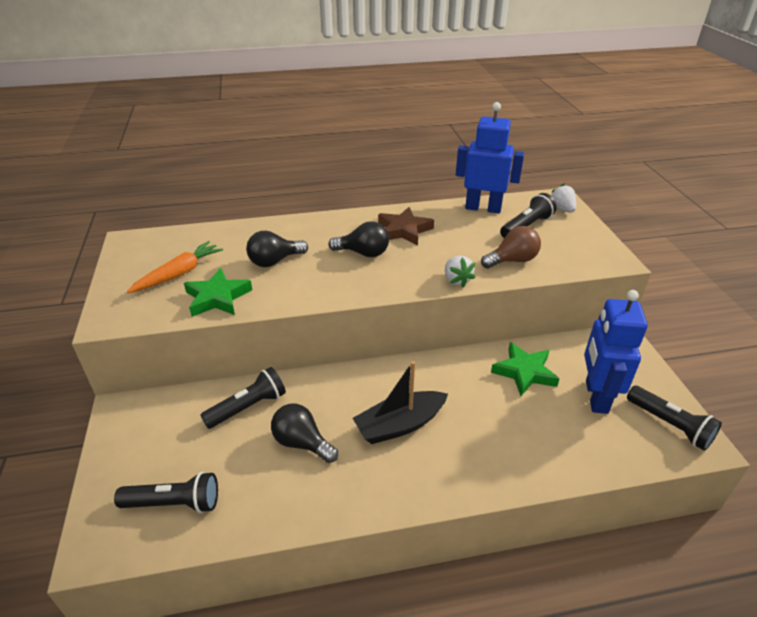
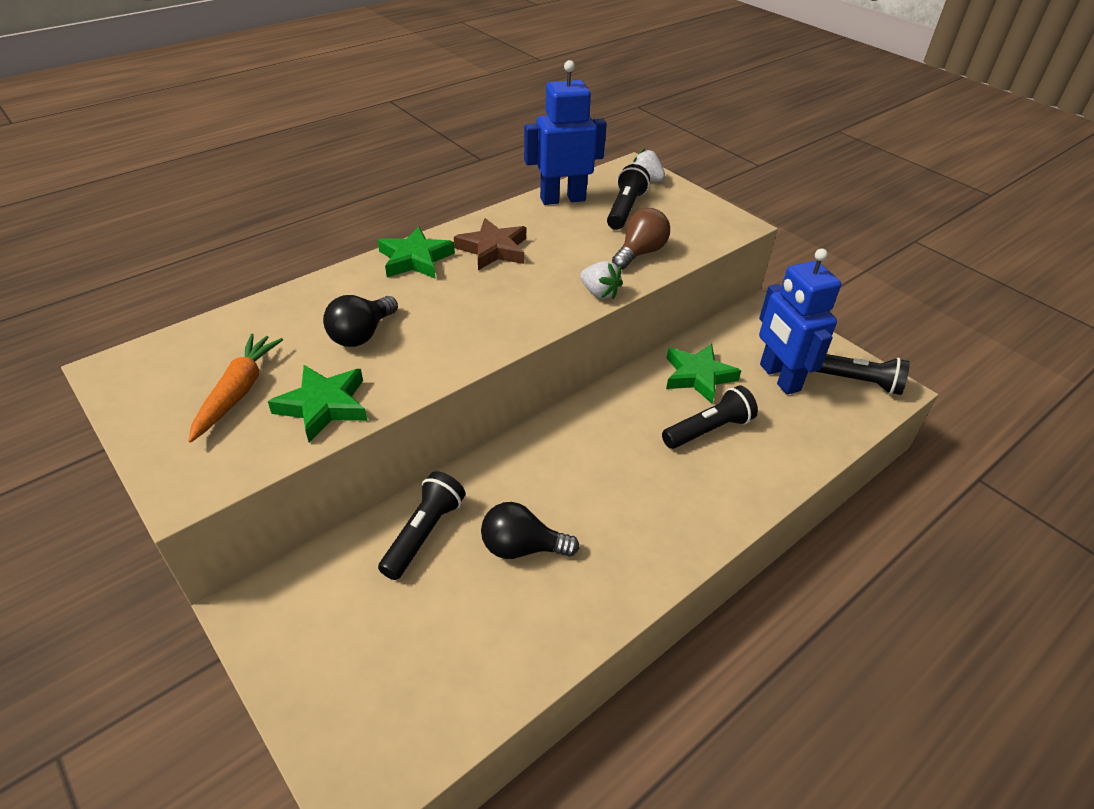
camera: 30 degrees left, 5 degrees up
(174, 503) = (421, 687): black flashlight -> black flashlight (709, 430)
(346, 223) = (415, 259): none -> green star
(363, 253) = (467, 291): black light bulb -> none
(400, 425) = (614, 482): black boat -> none

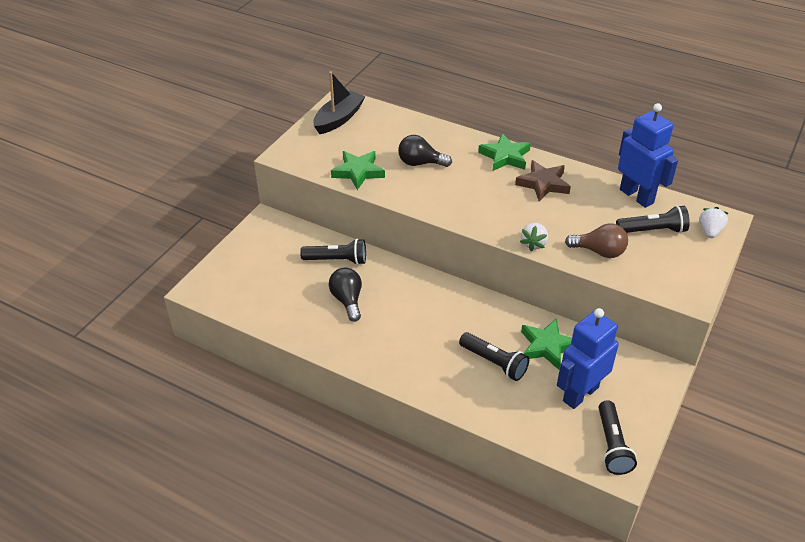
camera: 70 degrees right, 0 degrees up
(160, 388) = (339, 119): none -> black boat
(238, 392) = (351, 142): orange carrot -> none

